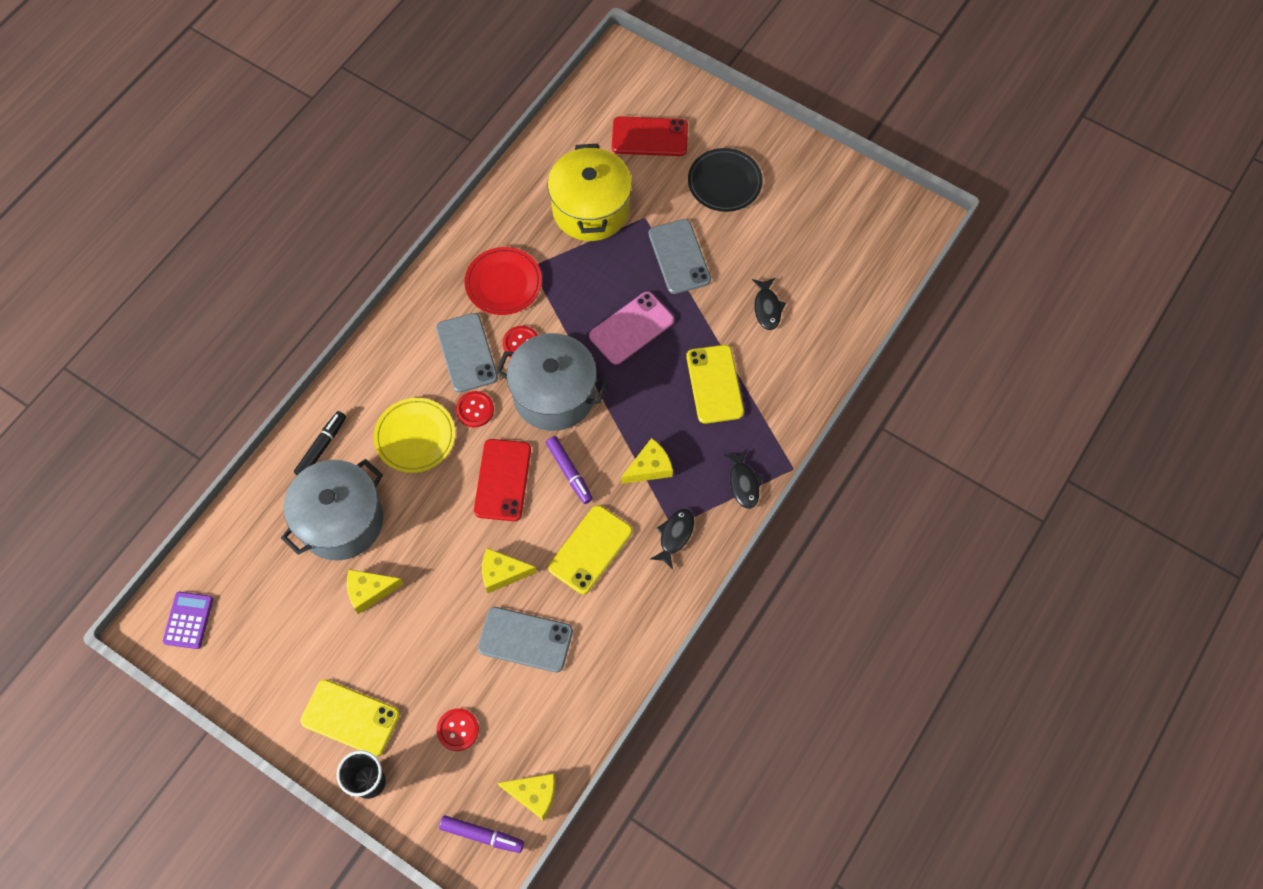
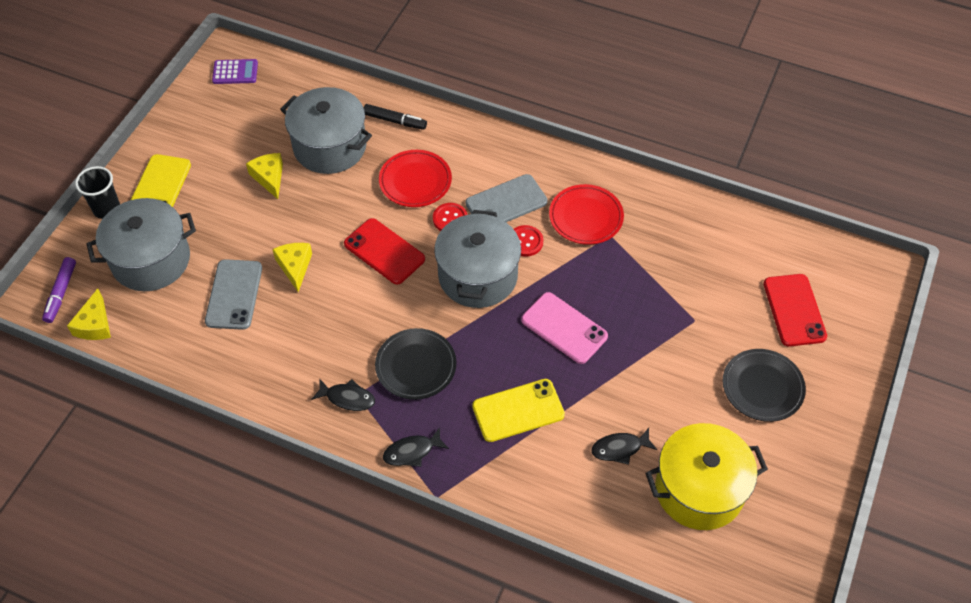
camera: 80 degrees right, 10 degrees down
(415, 437) = (415, 181): yellow plate -> red plate
(458, 730) = (151, 260): red button -> grey pot
(502, 480) = (384, 251): red phone -> red phone turned 45 degrees clockwise
(569, 472) = (400, 301): purple marker -> none
(590, 549) = (325, 330): yellow phone -> none
(591, 209) = (689, 273): yellow pot -> yellow pot (699, 489)
(649, 467) = (416, 366): yellow cheese -> black plate
(679, 257) = (658, 358): grey phone -> none

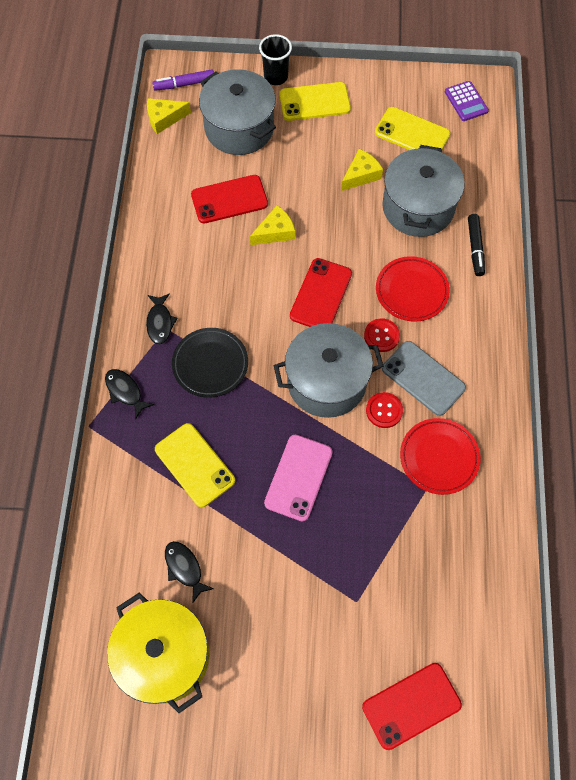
camera: 70 degrees right, 10 degrees up
(234, 294) = (229, 199): grey phone -> red phone
(246, 123) = (412, 133): none -> yellow phone
(762, 387) = (301, 692): black plate -> none

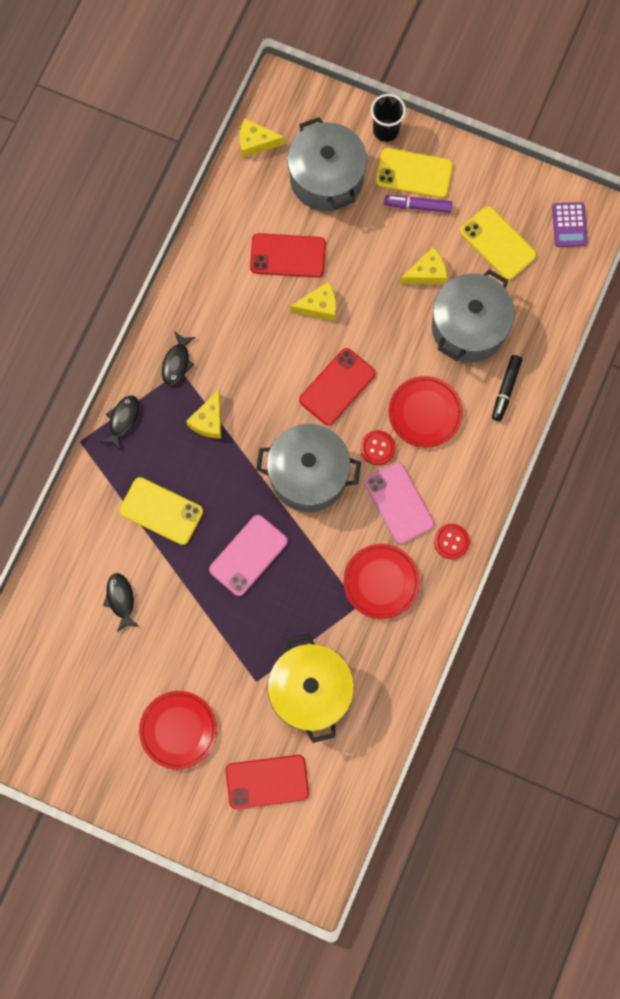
camera: 20 degrees right, 10 degrees up
(125, 391) = (123, 420): black fish -> black fish turned 45 degrees clockwise
(164, 656) = (79, 667): yellow pot -> yellow pot (310, 691)
(184, 84) = (289, 108): purple marker -> purple marker (417, 206)
(194, 465) = (161, 511): yellow phone -> yellow phone turned 45 degrees counterclockwise
(210, 364) = (208, 420): black plate -> yellow cheese
(295, 685) = (178, 730): none -> red plate
(384, 410) = (350, 521): red button -> red button (451, 541)
(423, 378) = (399, 503): grey phone -> pink phone

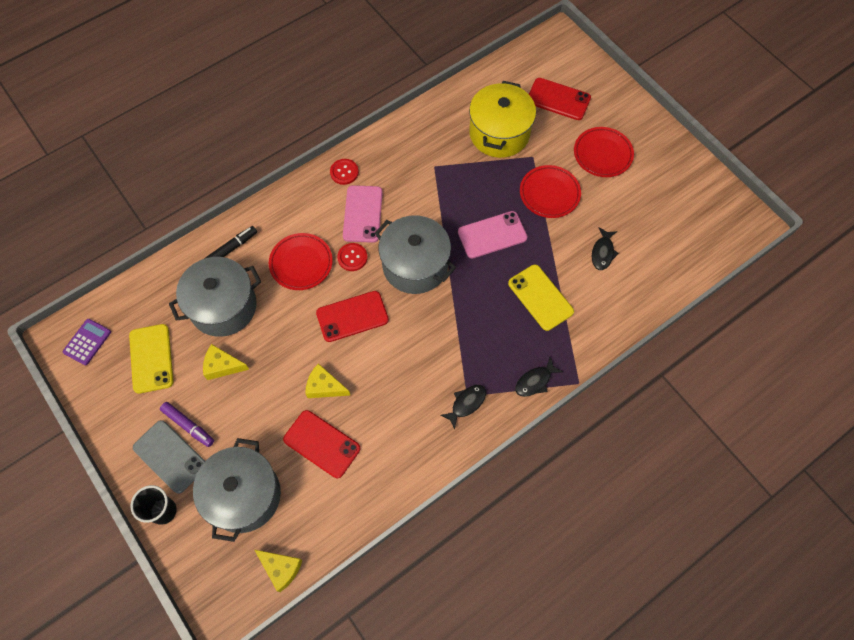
camera: 150 degrees left, 10 degrees down
(208, 420) = (466, 344): yellow cheese -> none
(381, 582) = (409, 172): red plate -> red plate (549, 193)
(414, 173) = (170, 456): yellow phone -> grey phone

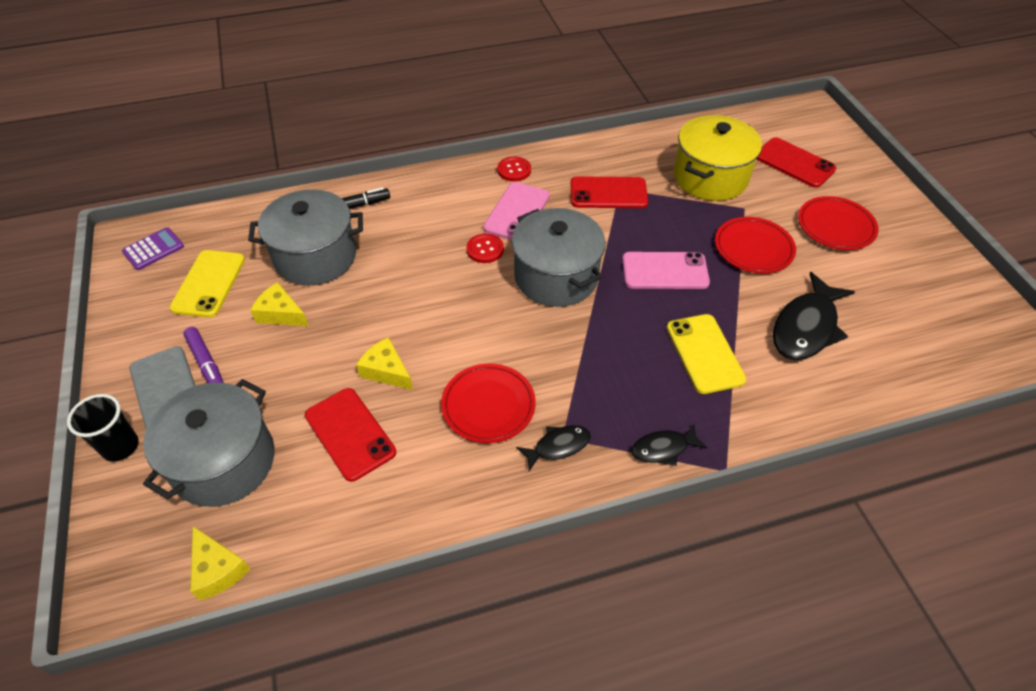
camera: 20 degrees right, 15 degrees down
(301, 263) = (424, 239): red plate -> red plate (488, 405)
(352, 316) = (456, 307): red phone -> red phone (608, 193)
(602, 252) = (806, 327): black fish -> black fish, size x1.85

